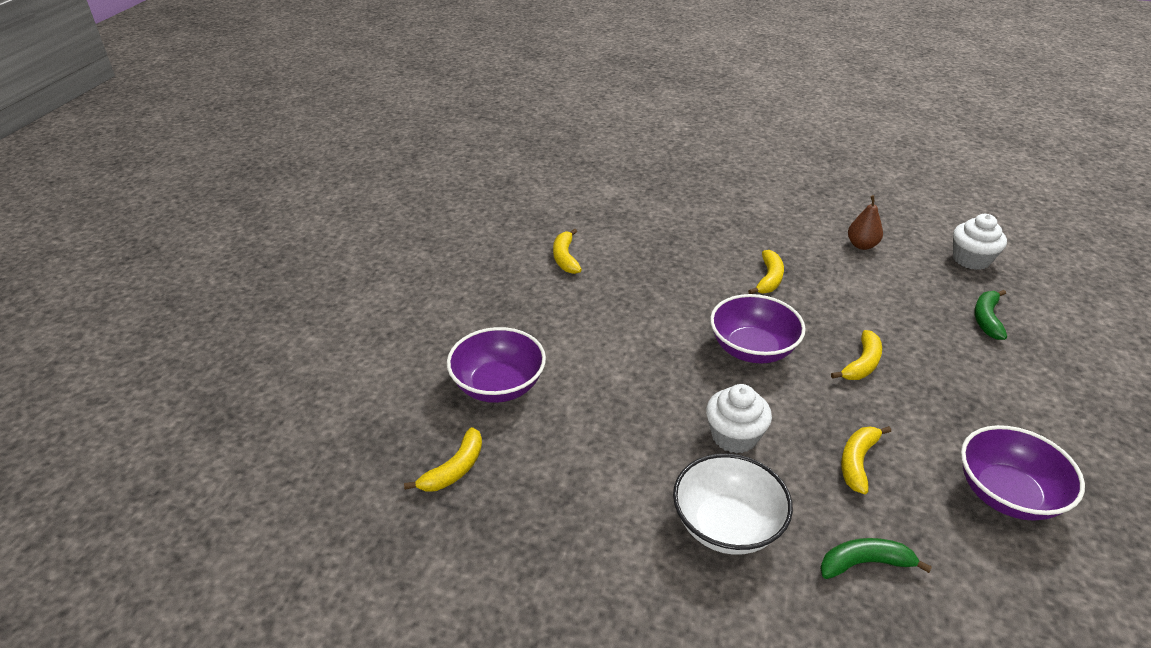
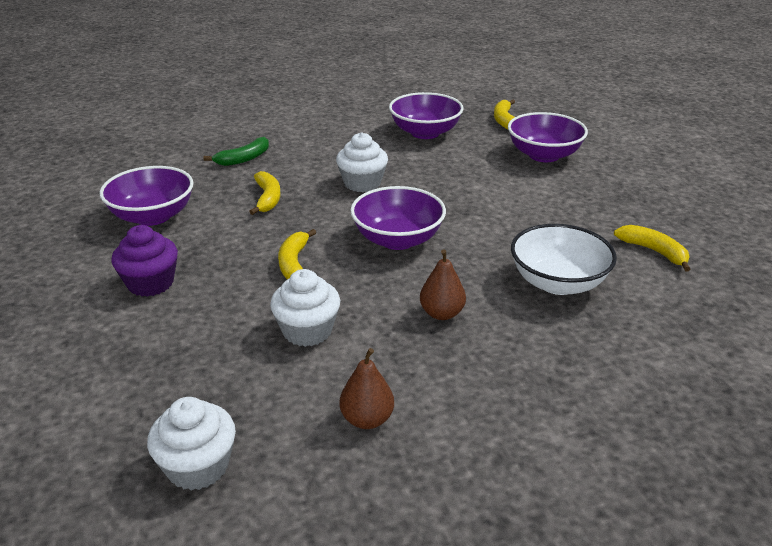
camera: 145 degrees right, 5 degrees down
(579, 496) = (425, 133): none -> purple bowl
(727, 525) = (332, 148): white bowl -> white bowl (558, 282)
(769, 279) = (441, 313): yellow banana -> brown pear
(876, 304) = (307, 331): none -> white cupcake
(987, 319) = (171, 365): green banana -> none
(1005, 397) = (150, 283): none -> purple cupcake

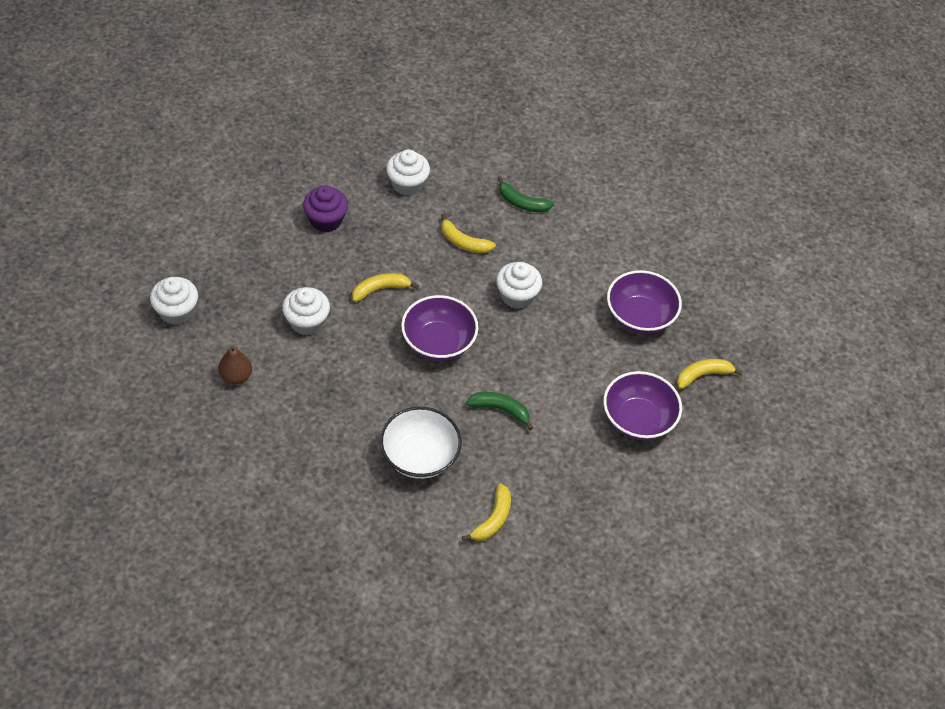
camera: 65 degrees right, 20 degrees up
(152, 216) = (407, 184): purple bowl -> white cupcake
(267, 198) = (463, 242): yellow banana -> yellow banana turned 60 degrees clockwise
(441, 313) = (353, 391): brown pear -> none
(508, 220) = (500, 410): none -> green banana

